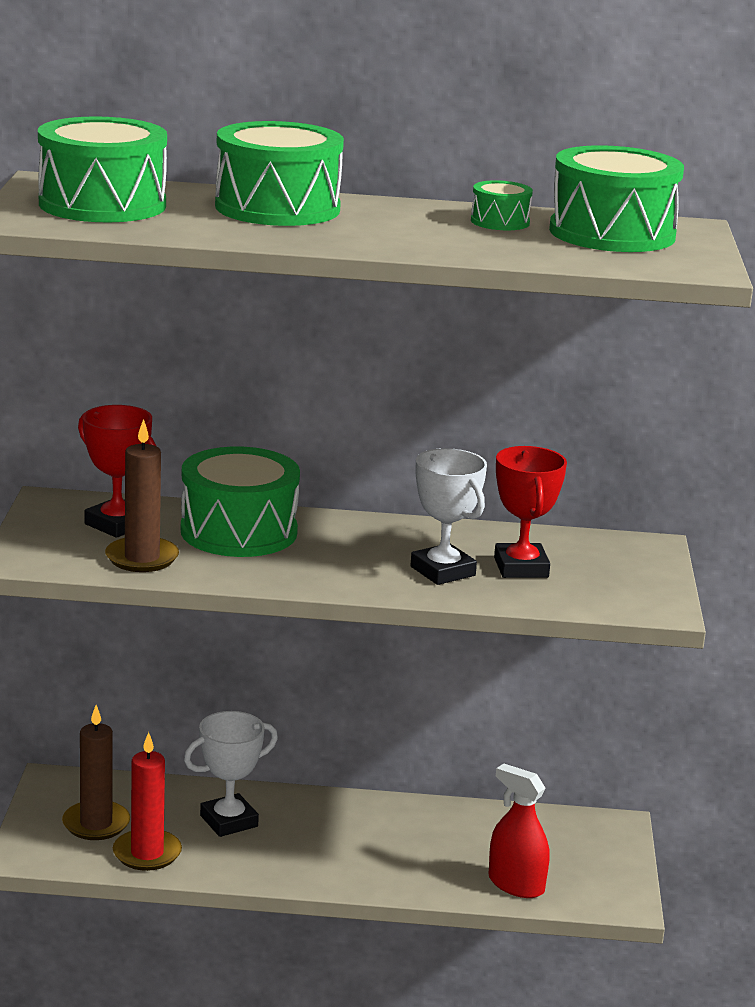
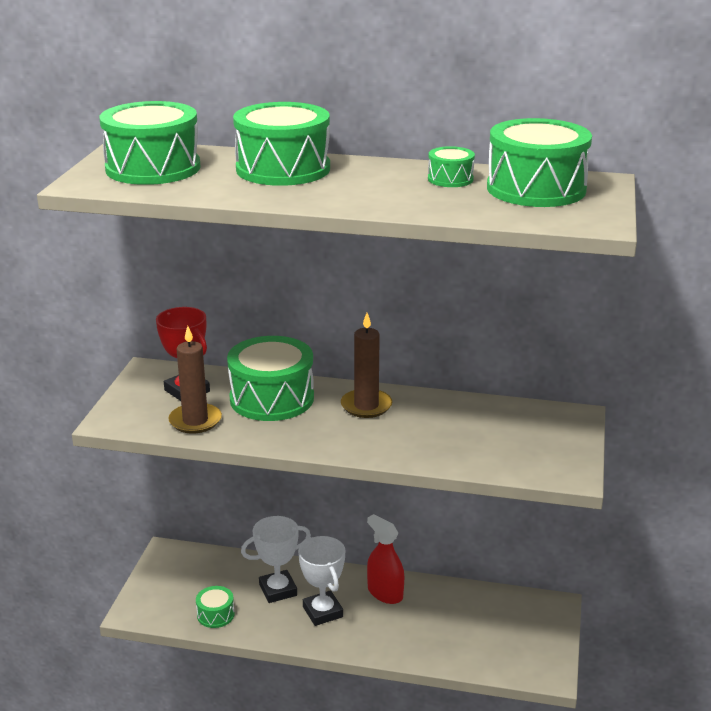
camera: 10 degrees right, 5 degrees up
(96, 824) = (186, 588): brown candle -> brown candle (366, 406)
(147, 853) = (215, 615): red candle -> green drum
(442, 571) = (412, 436): white trophy -> white trophy (322, 612)
(516, 884) = (472, 654): red spray bottle -> red spray bottle (385, 593)
(521, 567) = (472, 434): red trophy -> none

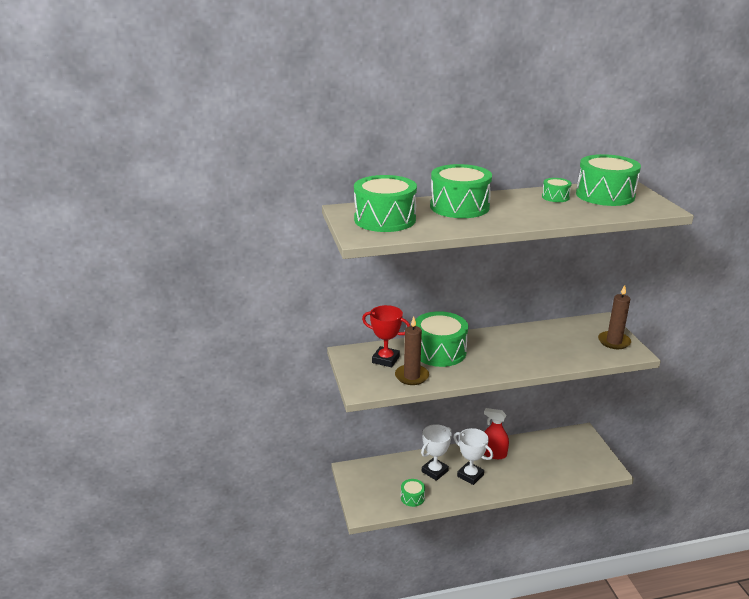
camera: 25 degrees left, 0 degrees up
(366, 406) = (495, 342): brown candle -> brown candle (614, 342)

